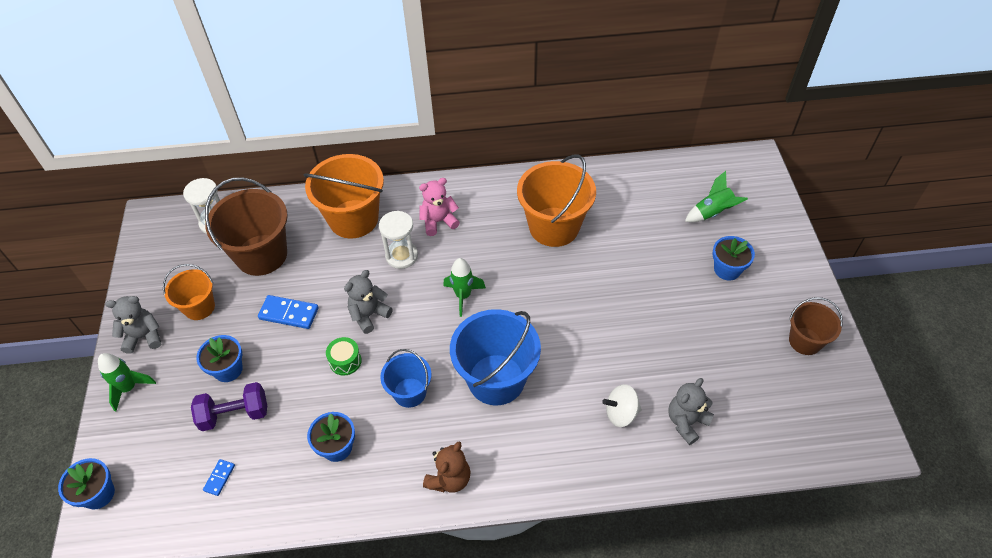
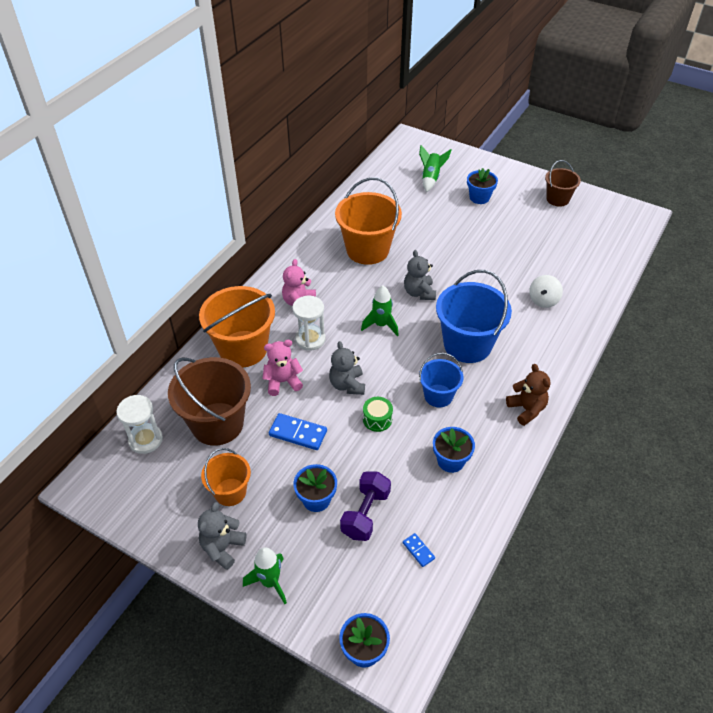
camera: 55 degrees left, 5 degrees down
(289, 313) = (298, 433): blue domino -> blue domino turned 60 degrees clockwise
(337, 268) = (283, 382): none -> pink teddy bear
(686, 422) = (572, 276): grey teddy bear -> grey teddy bear (419, 293)

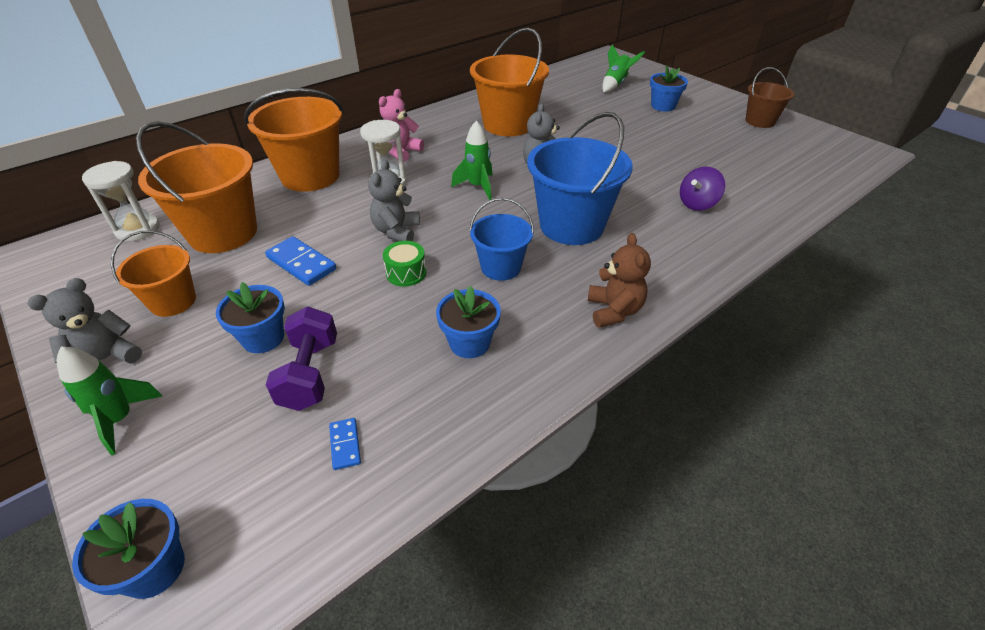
camera: 20 degrees right, 5 degrees down
(217, 424) = (223, 233): brown bucket -> orange bucket
(283, 382) = (326, 212): pink teddy bear -> none
(365, 514) = (310, 373): purple dumbbell -> purple dumbbell turned 45 degrees counterclockwise
(543, 300) = (697, 204): white spinning top -> purple spinning top

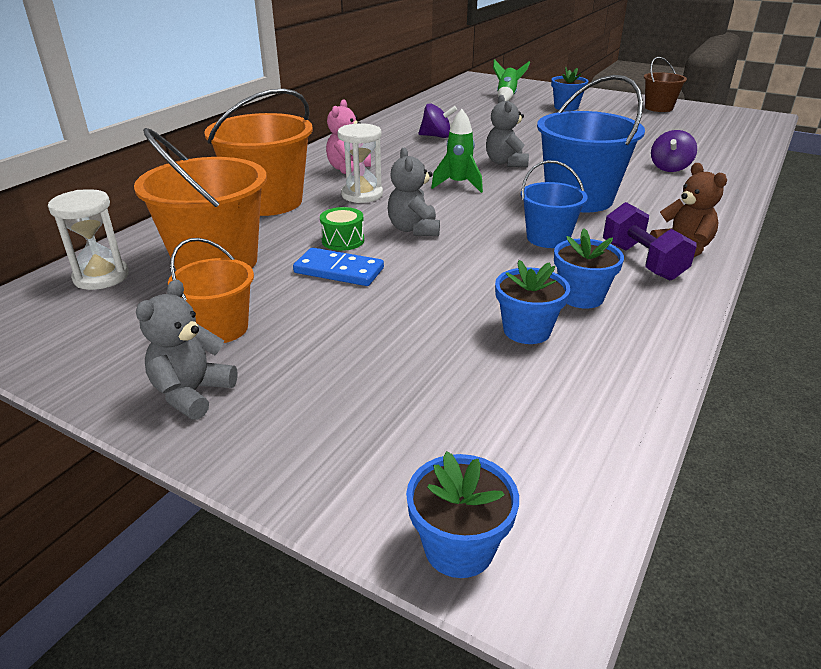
camera: 20 degrees left, 10 degrees down
(120, 419) = (271, 439): green rocket -> none
(263, 338) = (364, 336): blue flower pot -> blue flower pot (527, 330)
(310, 373) = (449, 352): purple dumbbell -> purple dumbbell (642, 262)
(345, 445) = (548, 397): blue domino -> none
(406, 273) = (460, 258): green drum -> green drum (343, 240)
(508, 124) = (436, 136): orange bucket -> purple spinning top

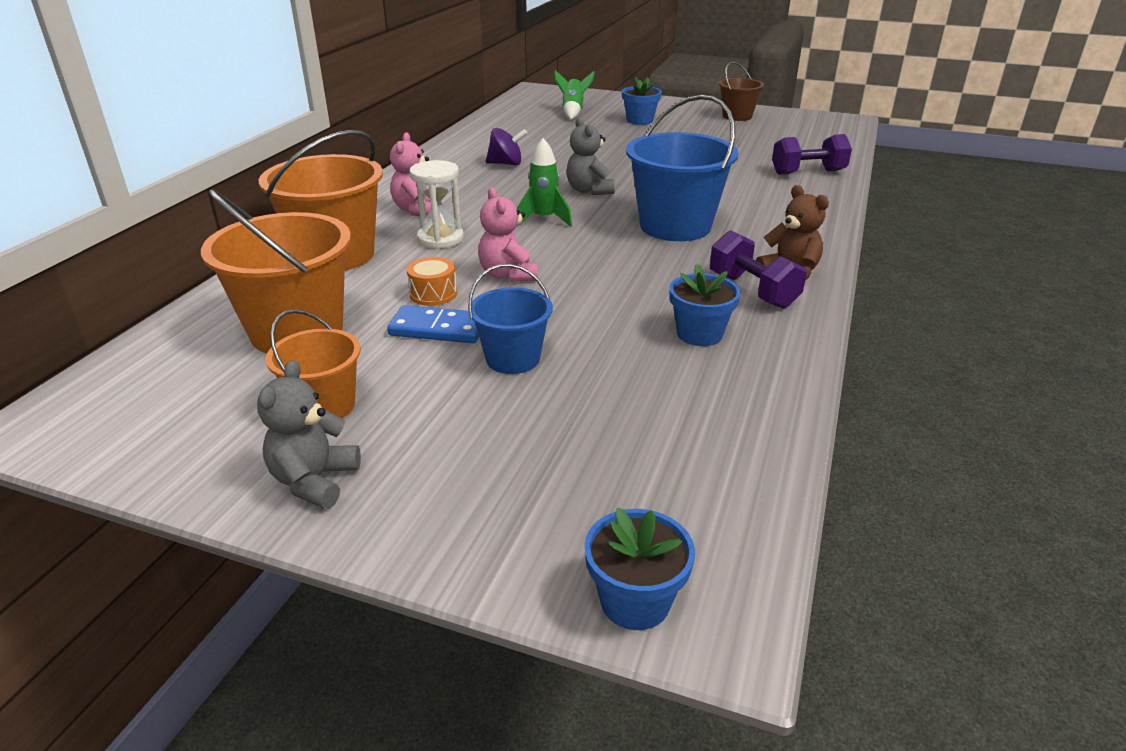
camera: 10 degrees left, 0 degrees up
(101, 277) = (165, 360): white hourglass -> none
(343, 240) = (433, 294): green drum -> orange drum
(414, 229) = (508, 275): grey teddy bear -> pink teddy bear
(527, 330) = (652, 375): blue flower pot -> none
(548, 238) = (652, 273): blue bucket -> blue bucket (513, 359)
(669, 168) = (761, 185): purple spinning top -> none
(718, 160) = (808, 172): none -> purple dumbbell

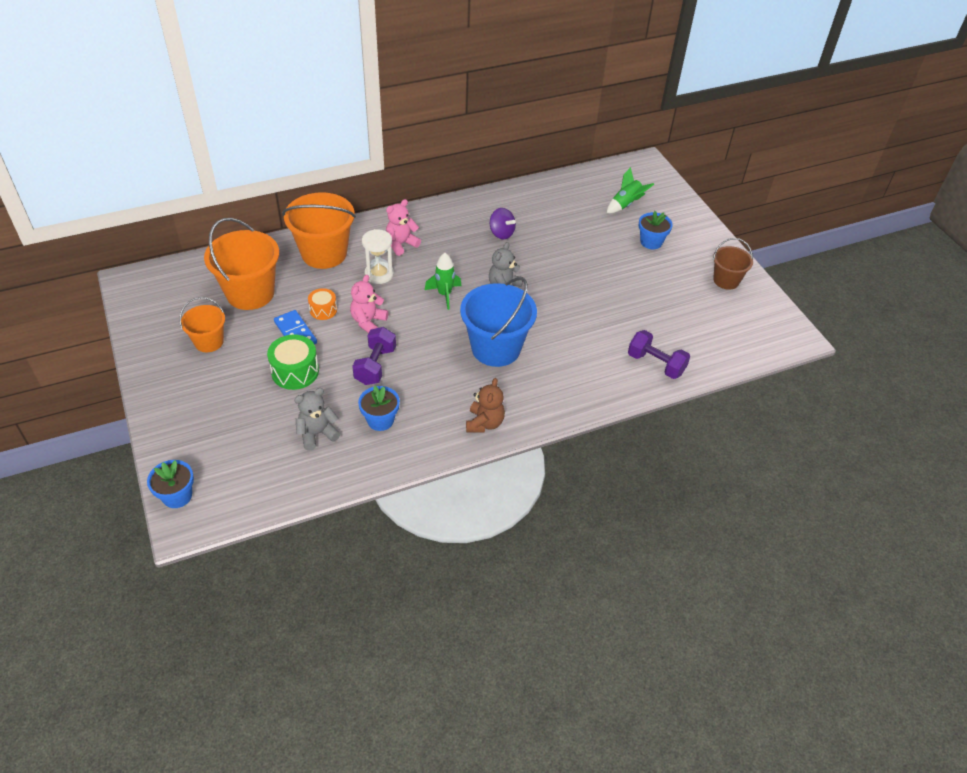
camera: 45 degrees right, 15 degrees up
(314, 481) = (165, 373): grey teddy bear -> grey teddy bear (317, 434)
(513, 359) = (295, 371): blue bucket -> green drum
(752, 291) = (448, 417): purple dumbbell -> purple dumbbell (375, 366)

